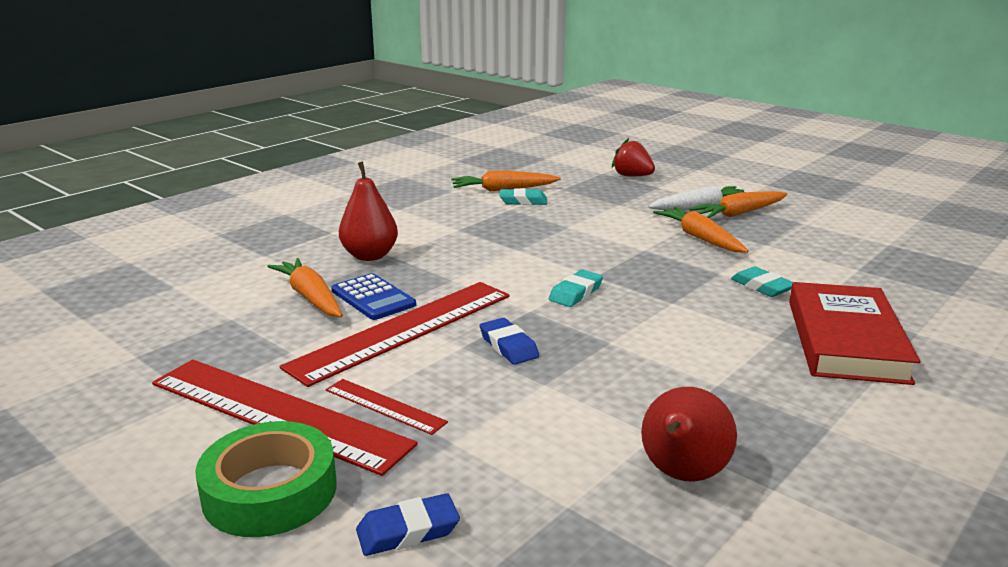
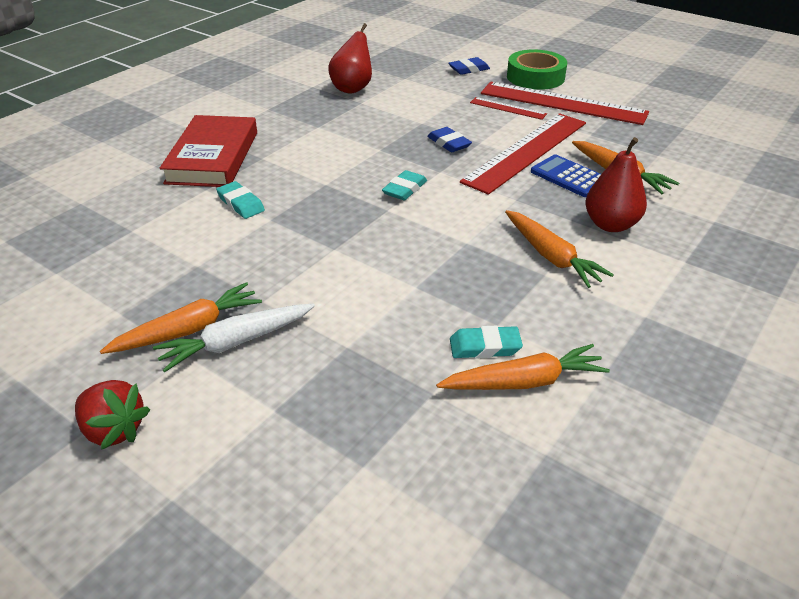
camera: 175 degrees right, 15 degrees up
(632, 176) = (310, 452): red strawberry -> red strawberry (114, 430)
(700, 238) = (266, 272): orange carrot -> orange carrot (551, 256)

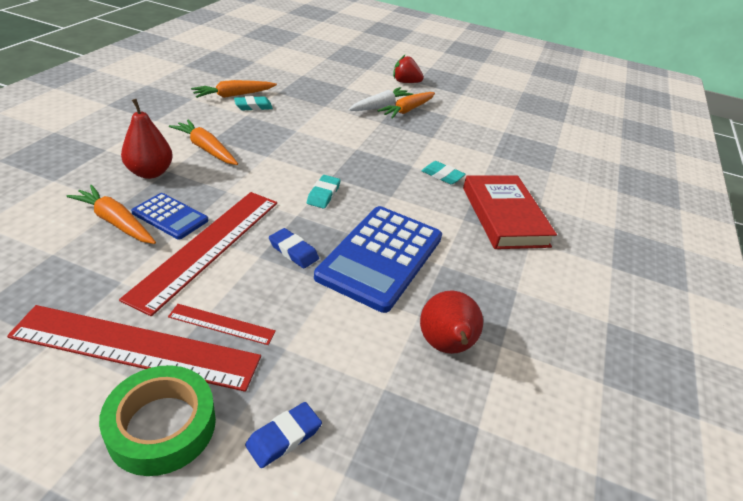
camera: 160 degrees right, 0 degrees up
(370, 135) = (380, 257): none -> blue calculator

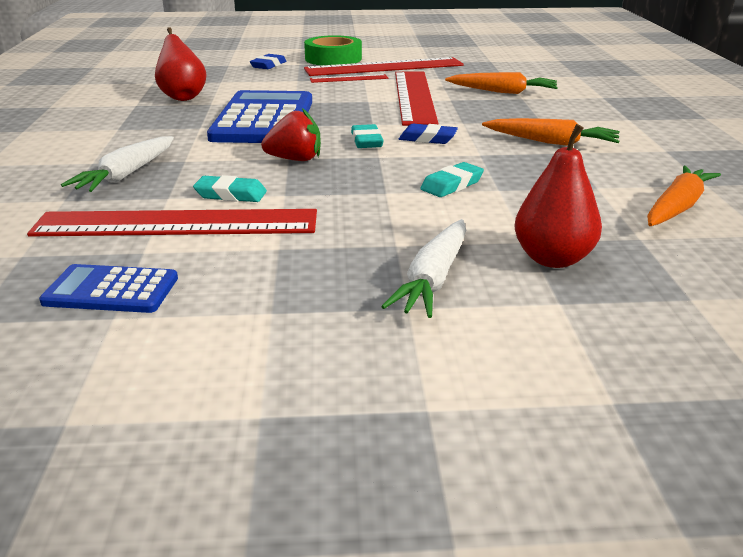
camera: 160 degrees right, 10 degrees down
(150, 172) = (551, 116): red pear -> red pear (552, 259)
(170, 217) = (472, 101): blue calculator -> blue calculator (111, 290)
(253, 106) = (616, 201): turquoise eraser -> turquoise eraser (452, 185)
(293, 251) = (344, 107): blue eraser -> blue eraser (428, 138)
(405, 82) = (456, 391): red strawberry -> red strawberry (295, 159)
(407, 110) = (369, 291): orange carrot -> none
(476, 165) = (177, 223): none -> red ruler
(504, 216) = (126, 174): red book -> white carrot

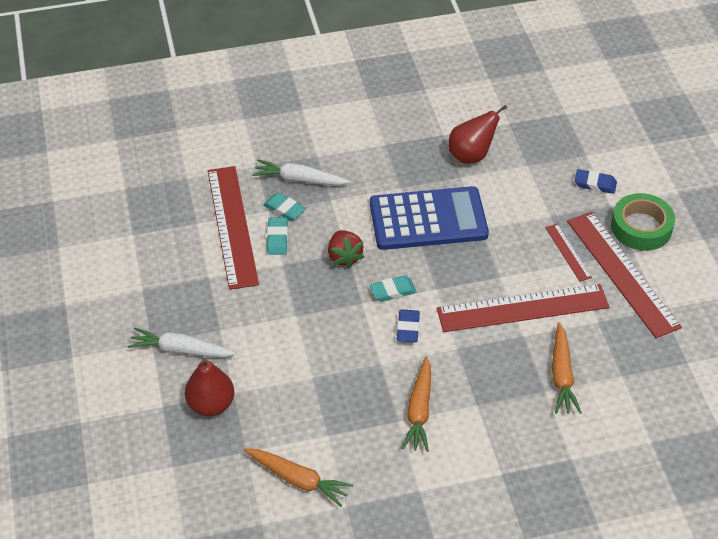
camera: 80 degrees right, 20 degrees up
(111, 290) = (156, 225): blue calculator -> none
(452, 185) = (315, 350): turquoise eraser -> turquoise eraser (284, 209)

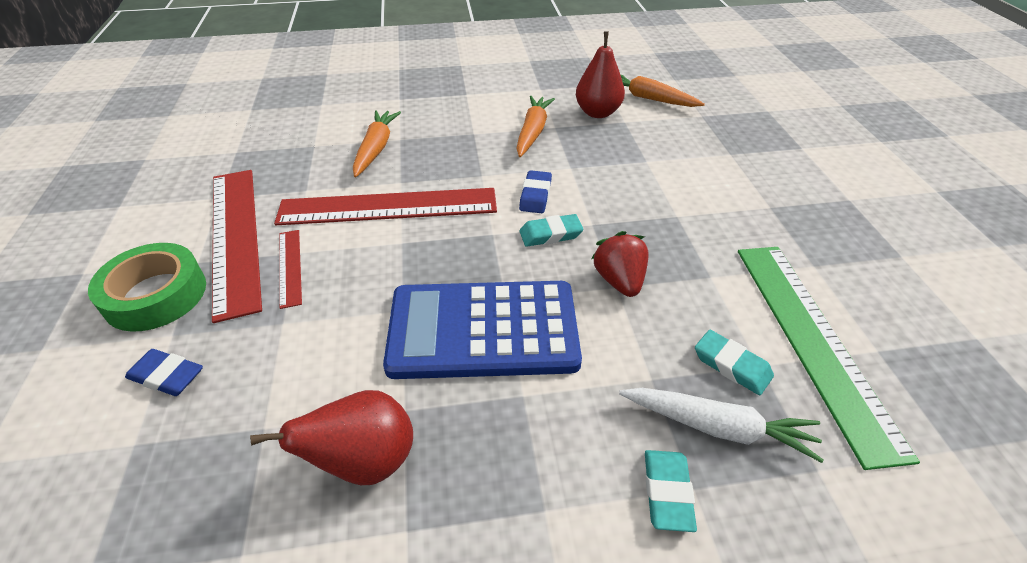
camera: 175 degrees left, 5 degrees down
(181, 350) = (808, 190): white carrot -> none
(211, 404) = (750, 146): red pear -> red pear (597, 113)
(232, 226) = (812, 341): red ruler -> green ruler
(277, 238) = (729, 315): turquoise eraser -> turquoise eraser (667, 492)

